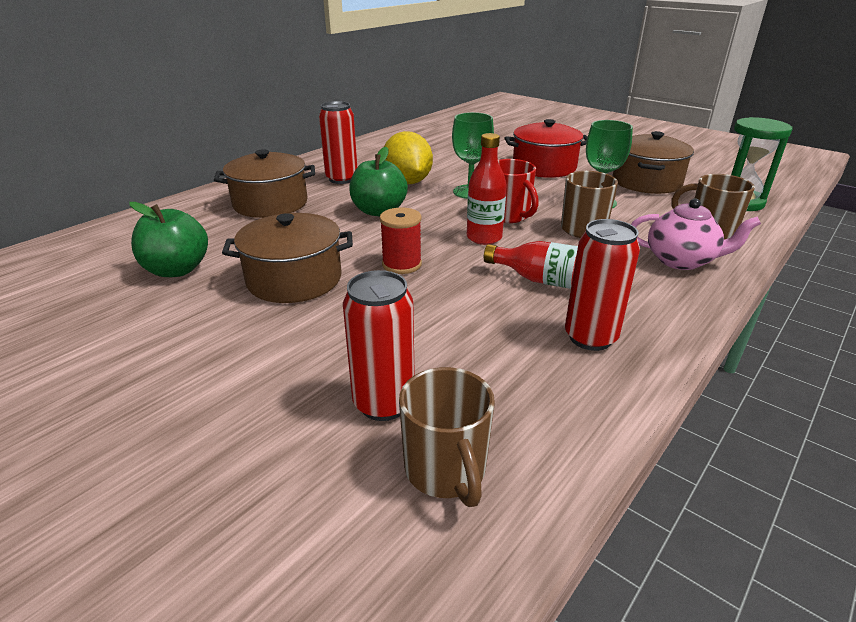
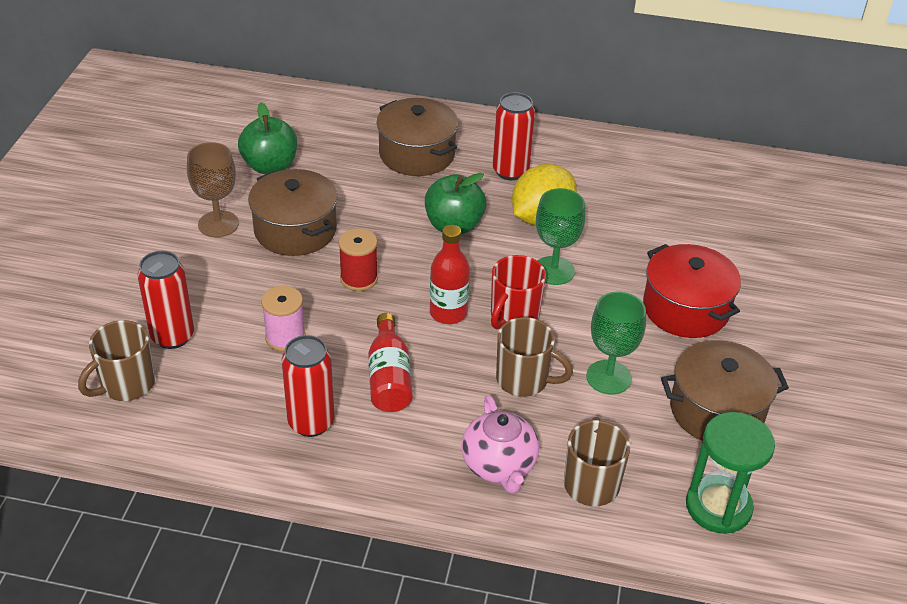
camera: 60 degrees right, 10 degrees up
(223, 322) = (218, 224): none -> brown goblet
(451, 323) = (285, 337): none -> pink spool

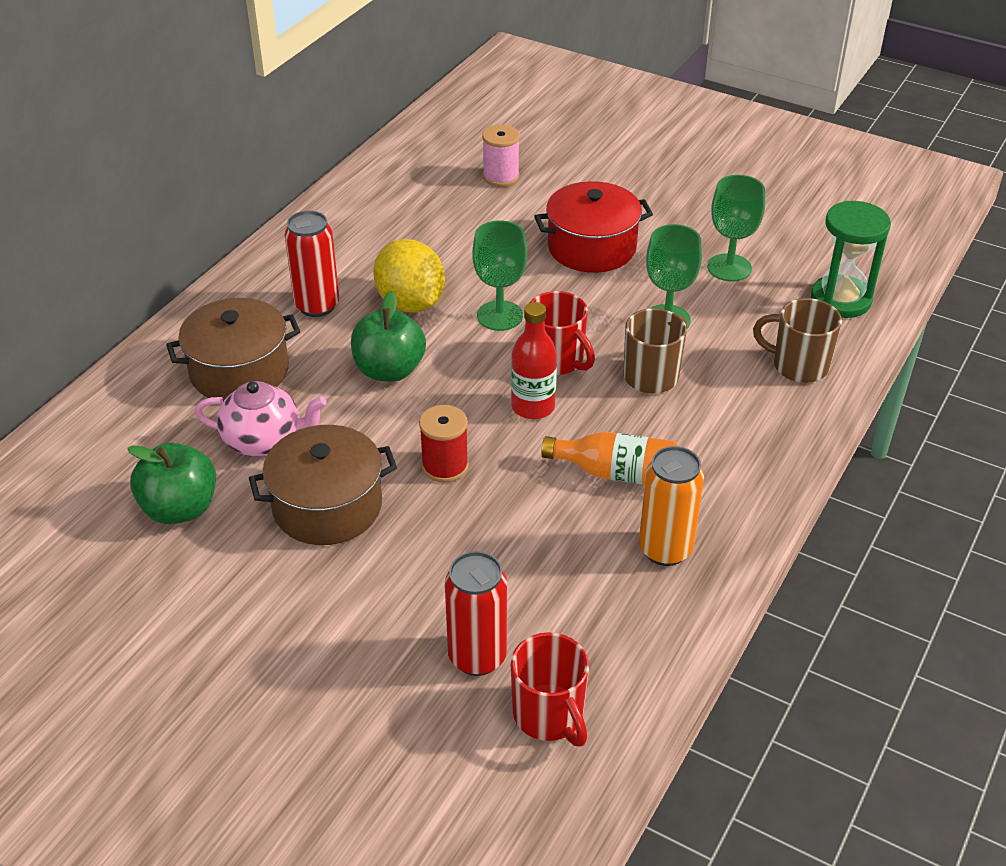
camera: 70 degrees left, 0 degrees up
(126, 385) = (549, 715): brown mug -> red mug
(218, 224) = (275, 580): brown goblet -> none
(285, 337) = (521, 548): pink spool -> pink spool (501, 177)
(311, 422) = (665, 549): red can -> orange can
(389, 377) = (616, 473): red bottle -> orange bottle
(499, 466) = (763, 420): pink teapot -> pink teapot (264, 441)
(716, 410) = (729, 268): brown pot -> green goblet

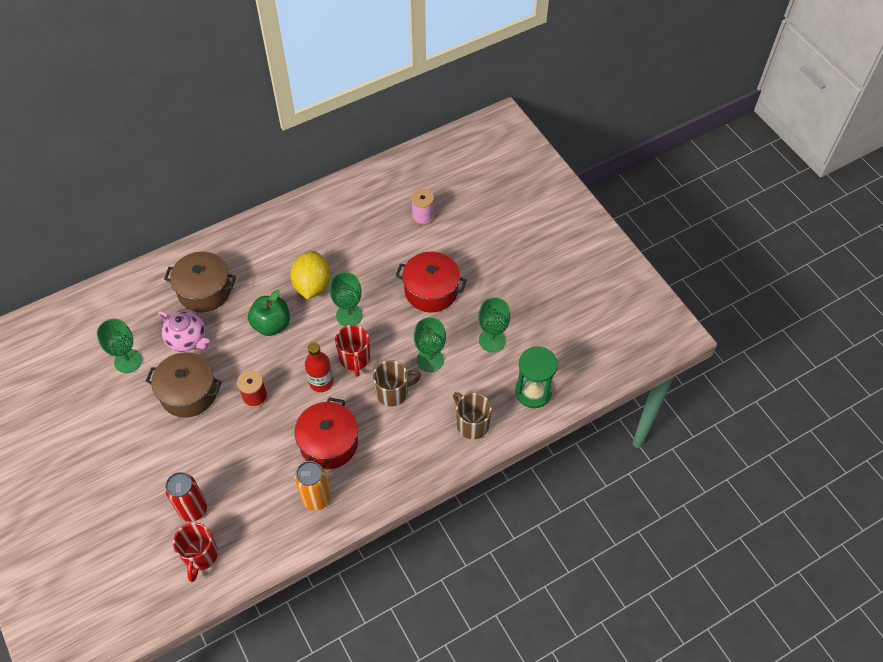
camera: 30 degrees right, 15 degrees up
(180, 508) = (128, 361): green apple -> green goblet
(317, 306) = (267, 265): red can -> none
(616, 473) = (329, 443): orange bottle -> red pot

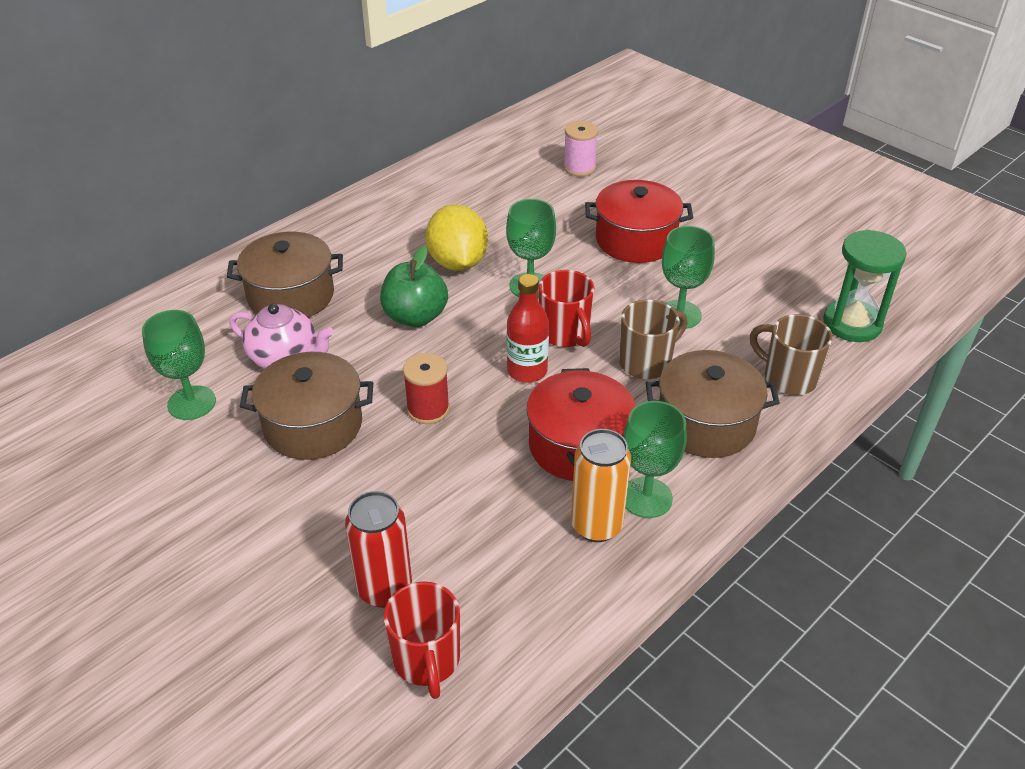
camera: 15 degrees left, 15 degrees down
(407, 445) = (706, 423): none -> brown pot
(492, 340) = (755, 277): green goblet -> green goblet (646, 497)

